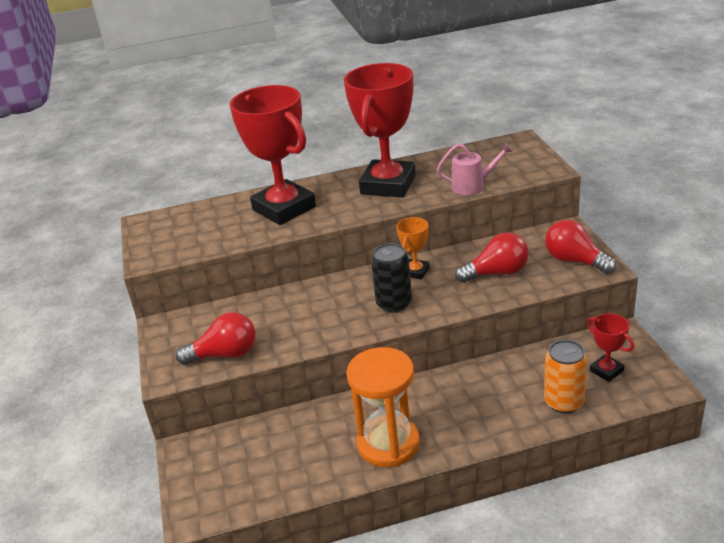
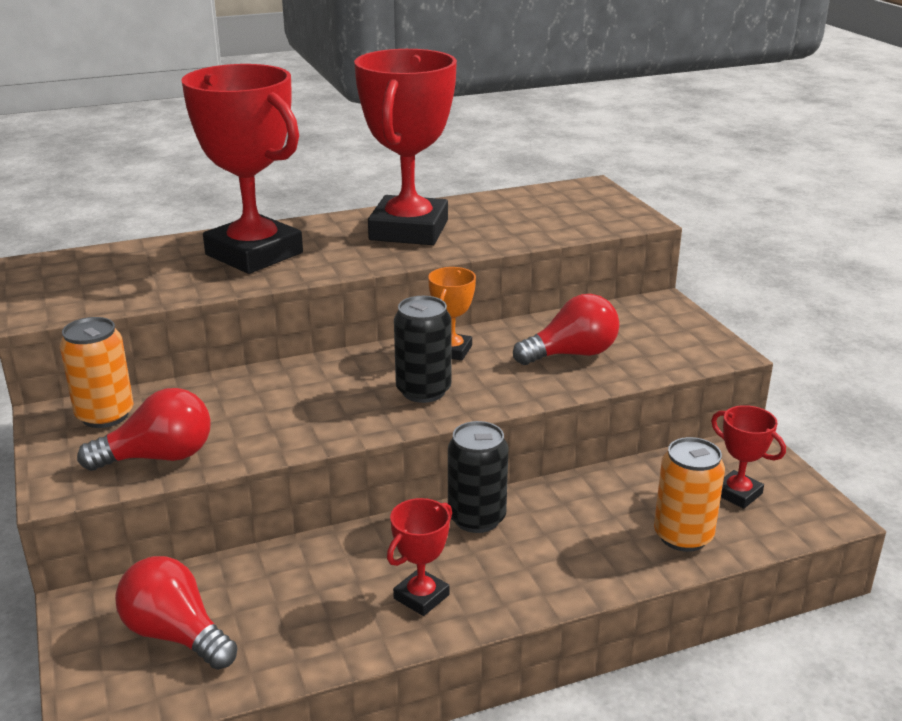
camera: 10 degrees left, 5 degrees down
(192, 325) = (105, 415): none -> orange can
(388, 444) = (421, 597): orange hourglass -> red trophy
(428, 389) = (477, 518): none -> black can
(473, 186) = (533, 235): pink watering can -> none
(575, 261) = (681, 341): red light bulb -> red light bulb (176, 634)

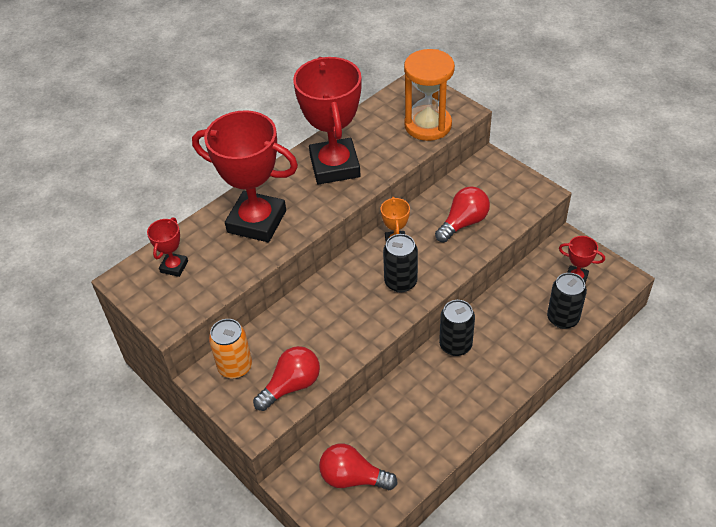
camera: 20 degrees left, 20 degrees up
(421, 597) = (458, 406): red trophy -> red trophy (174, 266)
(574, 221) = (428, 125): none -> orange hourglass
(683, 536) = (563, 318): orange can -> black can

